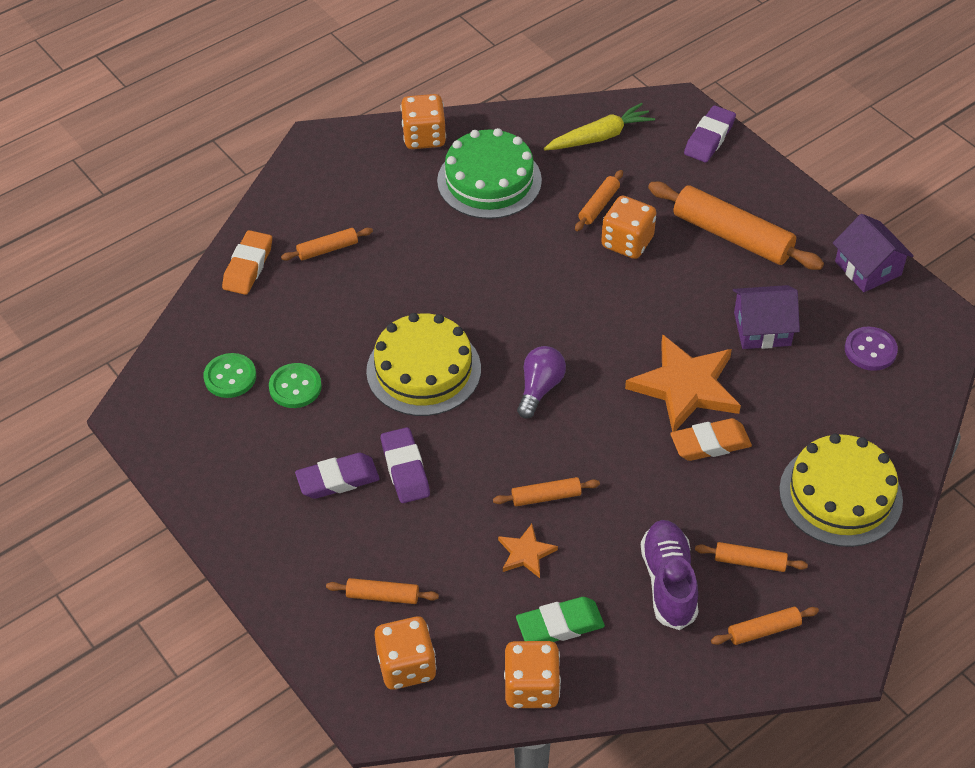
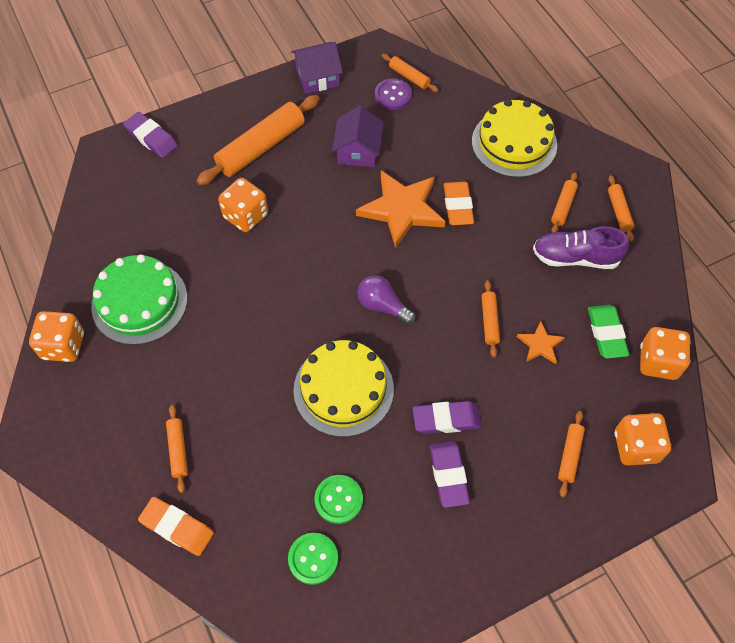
camera: 80 degrees left, 10 degrees up
(598, 205) = (198, 227): orange rolling pin -> orange rolling pin (409, 77)
(599, 137) = (119, 211): yellow carrot -> none

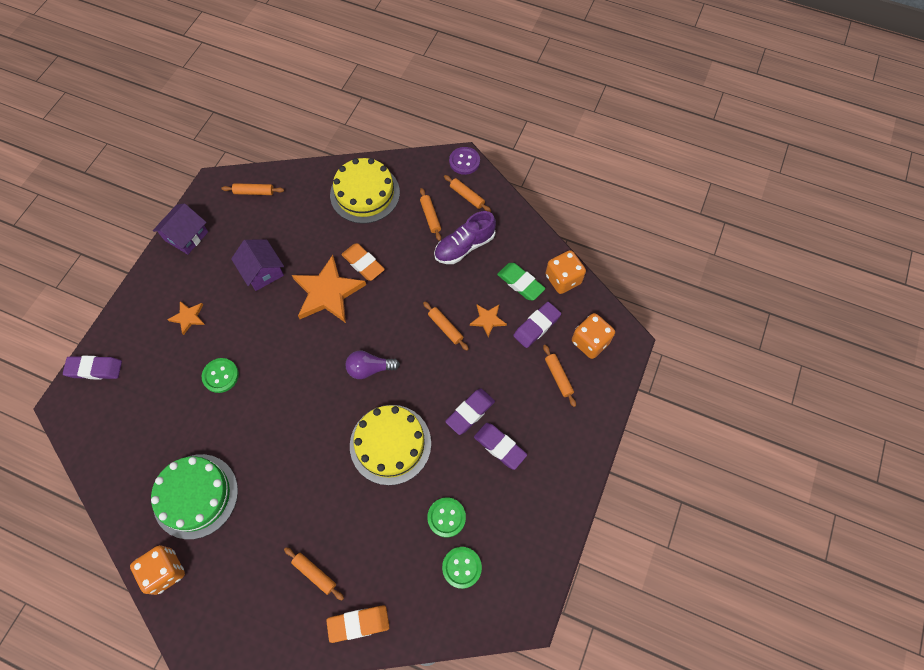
camera: 40 degrees left, 5 degrees up
(246, 216) = (220, 376): orange dice -> green button
(261, 147) = (188, 317): orange rolling pin -> orange star
(393, 95) = (253, 213): purple button -> purple button (464, 161)
(588, 388) = (536, 326): none -> purple eraser

